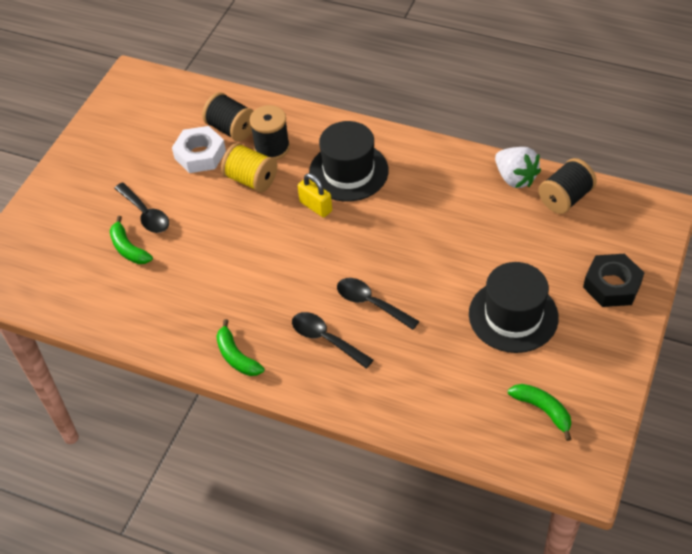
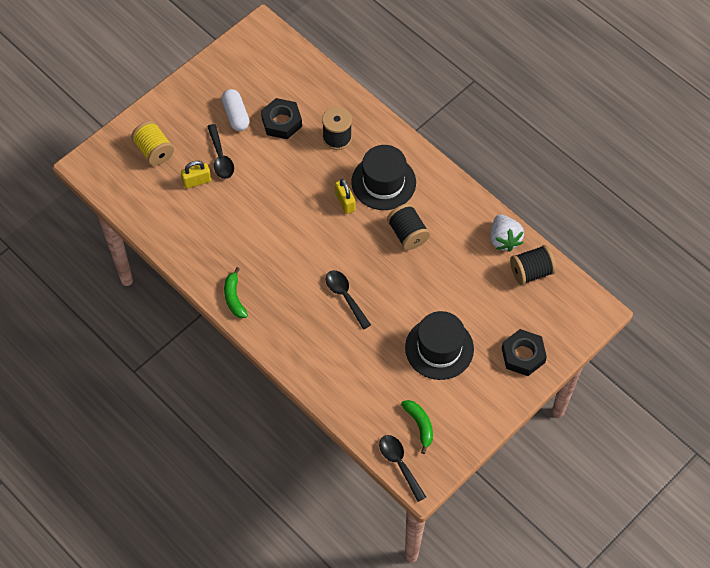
camera: 20 degrees right, 10 degrees up
(128, 248) = (197, 181): green banana -> yellow padlock
(143, 166) = (236, 115): none -> white capsule
(200, 154) = (281, 122): white nut -> black nut
(231, 129) = (315, 108): black spool -> black spool (408, 234)
(251, 180) = (309, 159): yellow spool -> yellow spool (154, 151)
(326, 339) = (301, 311): black spoon -> black spoon (400, 464)

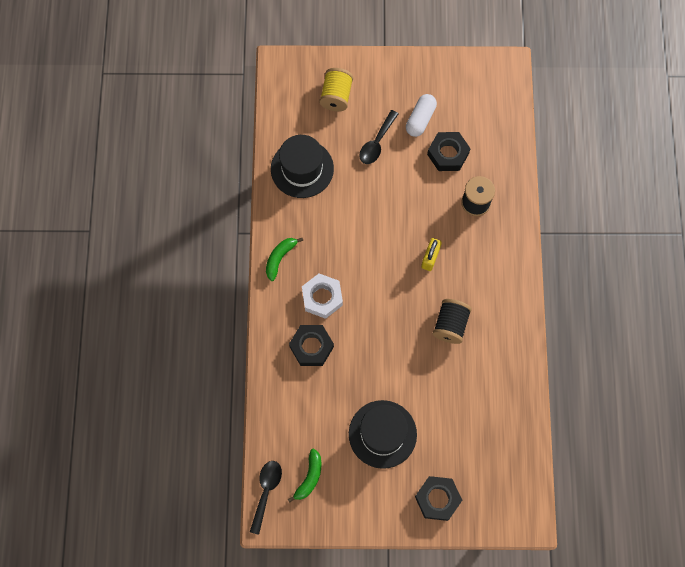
camera: 45 degrees right, 10 degrees up
(197, 181) = (342, 146): yellow padlock -> none
(296, 297) = (322, 297): none -> white nut
(324, 337) = (311, 347): none -> black nut
(345, 297) = (356, 330): black spoon -> none
(383, 182) = (474, 268): black hat -> black hat (302, 169)
(504, 239) = (517, 396): white strawberry -> none
(531, 272) = (511, 441): black spool -> none

